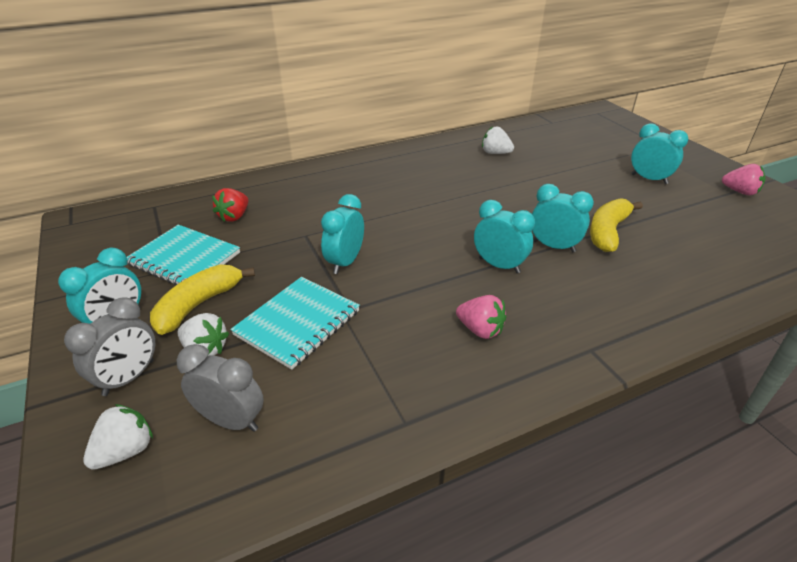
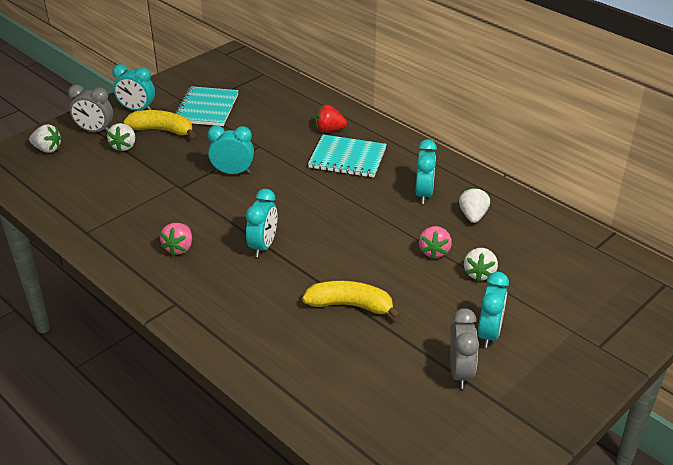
camera: 70 degrees right, 0 degrees up
(231, 420) = (73, 173): grey clock -> grey clock (460, 373)
(234, 216) = (267, 109): red strawberry -> red strawberry (329, 130)
(298, 323) = (158, 171): turquoise notebook -> turquoise notebook (347, 158)
(553, 246) = (307, 273): turquoise clock -> turquoise clock (424, 194)
(573, 167) = (479, 273): none -> white strawberry
(740, 192) = (507, 412): pink strawberry -> pink strawberry (434, 251)

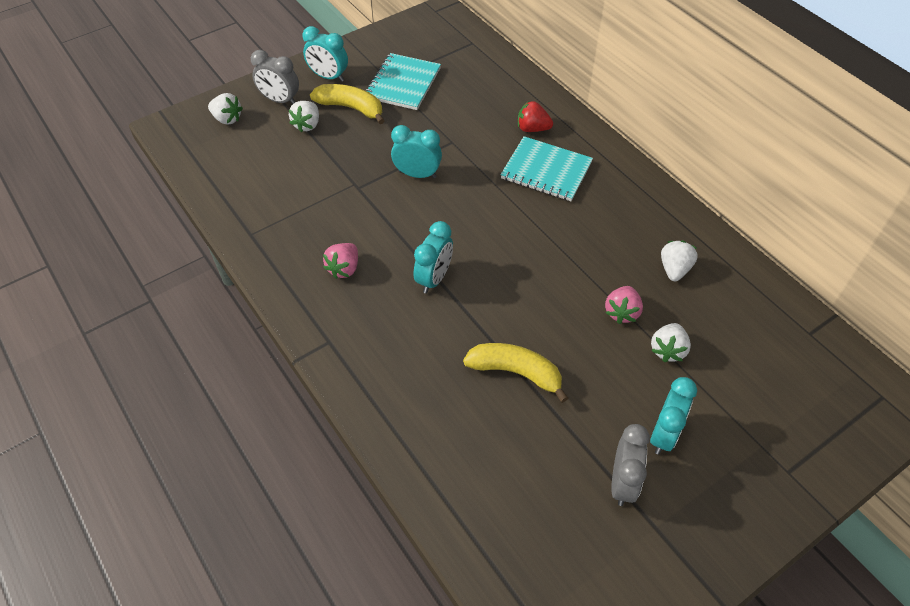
camera: 10 degrees right, 15 degrees up
(424, 194) = (623, 231): turquoise clock -> none

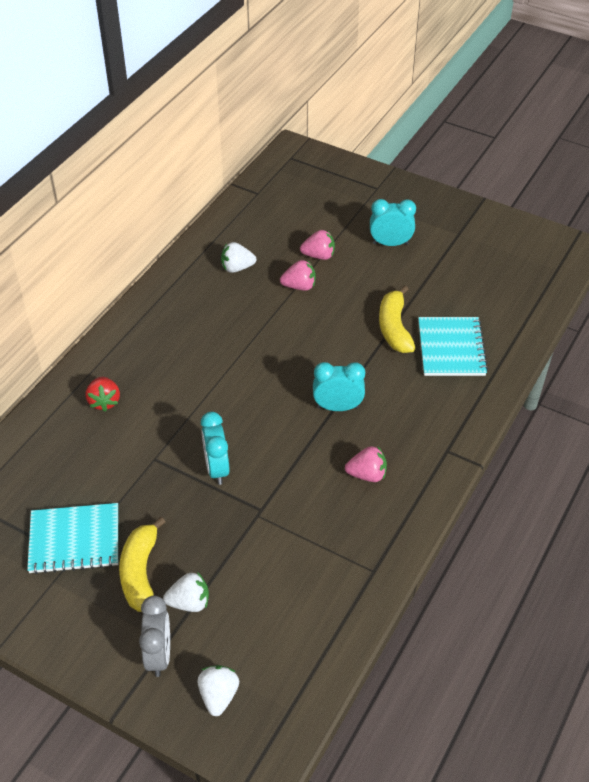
camera: 115 degrees left, 5 degrees down
(328, 77) = (92, 624): turquoise clock -> none
(546, 171) = (162, 374): turquoise notebook -> turquoise notebook (451, 348)
(622, 483) = (440, 254): grey clock -> none
(667, 350) = (319, 256): white strawberry -> pink strawberry

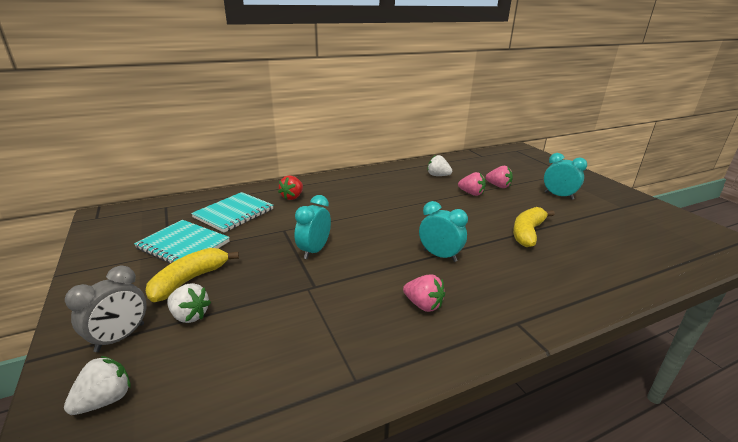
camera: 35 degrees right, 20 degrees down
(451, 348) = (572, 260): turquoise notebook -> turquoise notebook (234, 213)

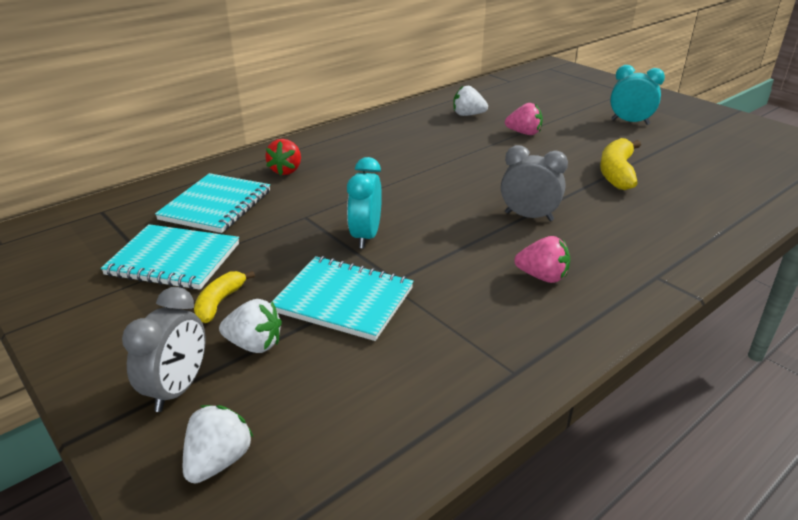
camera: 15 degrees left, 5 degrees up
(189, 280) = (219, 302): yellow banana -> yellow banana, size x0.62
(269, 294) = (343, 300): none -> turquoise notebook
(440, 255) = (529, 216): turquoise clock -> grey clock
(498, 186) = (552, 119): pink strawberry -> none

